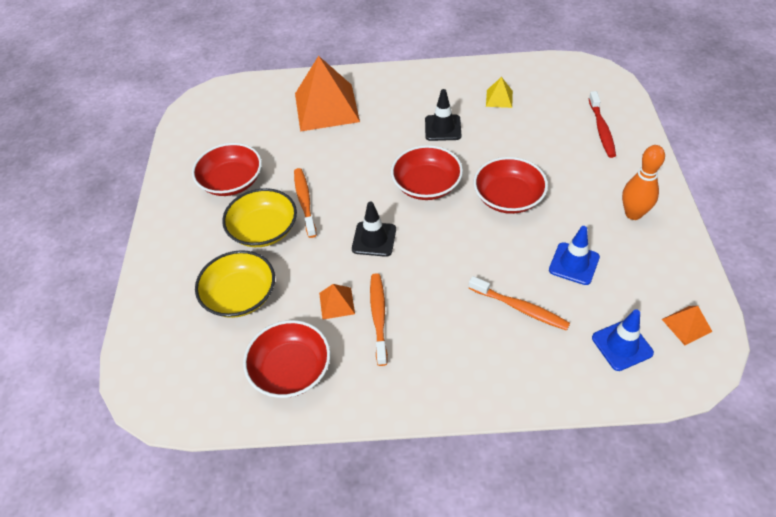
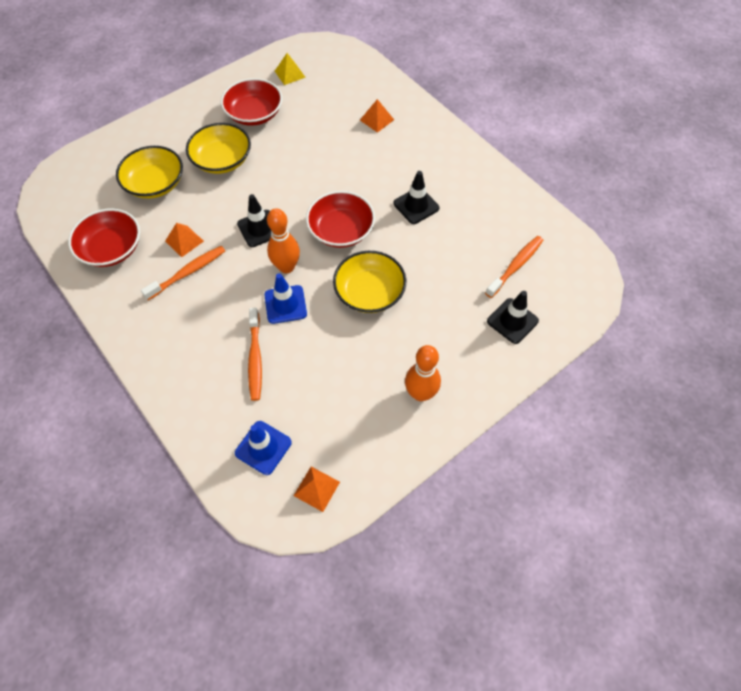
camera: 50 degrees right, 10 degrees up
(305, 201) = (266, 166): orange toothbrush -> orange toothbrush (515, 266)
(326, 107) = (376, 120): orange pyramid -> orange pyramid, size x0.44
(435, 240) = (286, 267): none -> orange bowling pin
(499, 98) = (487, 225): yellow pyramid -> yellow pyramid (289, 74)
(508, 197) = (369, 292): red bowl -> yellow bowl
(574, 264) = (328, 374): blue traffic cone -> blue traffic cone (285, 304)
(601, 129) = (512, 321): red toothbrush -> black traffic cone

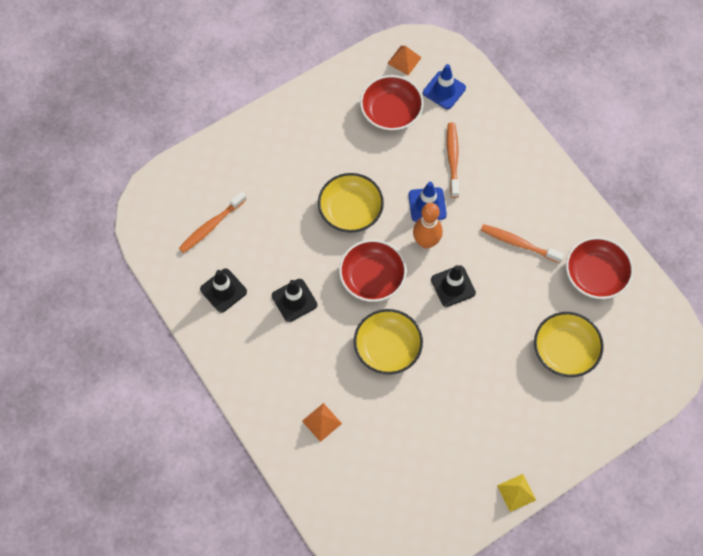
camera: 175 degrees left, 5 degrees up
(184, 241) = (526, 278): orange pyramid -> none
(188, 272) = (518, 243): orange toothbrush -> orange toothbrush turned 60 degrees clockwise
(222, 160) = (496, 377): yellow bowl -> yellow bowl (387, 348)
(254, 114) = (464, 443): red bowl -> red bowl (391, 112)
(289, 74) = (422, 508): yellow pyramid -> yellow pyramid (516, 492)
(420, 393) = (318, 120): orange bowling pin -> none
(512, 321) = (228, 174): black traffic cone -> black traffic cone (223, 290)

